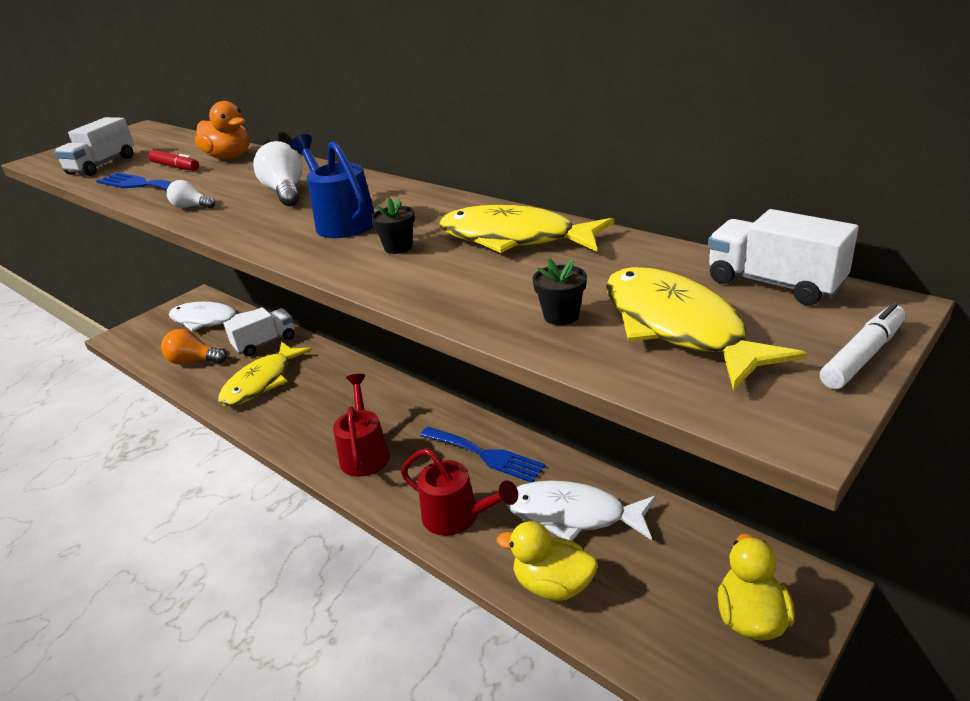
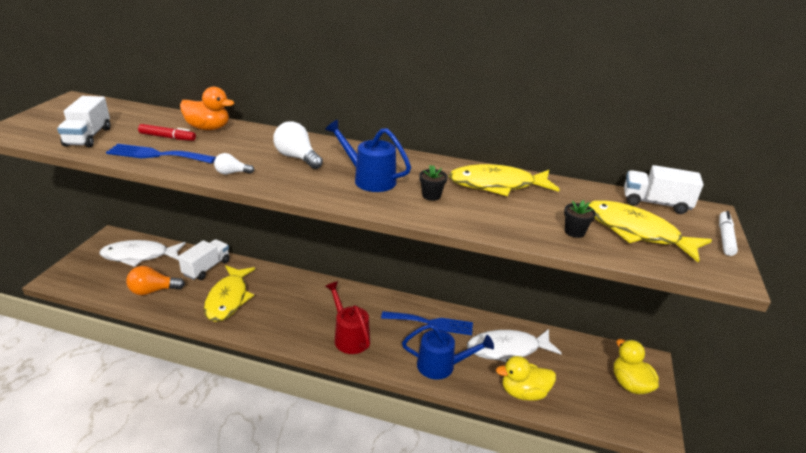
camera: 30 degrees left, 0 degrees up
(458, 517) = (442, 366): red watering can -> blue watering can

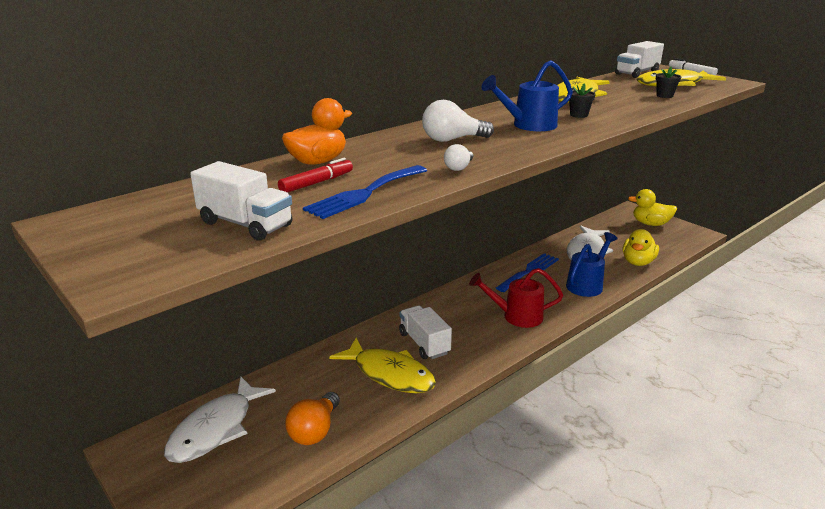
camera: 55 degrees left, 5 degrees down
(206, 268) = (310, 376): white truck -> white truck (424, 343)

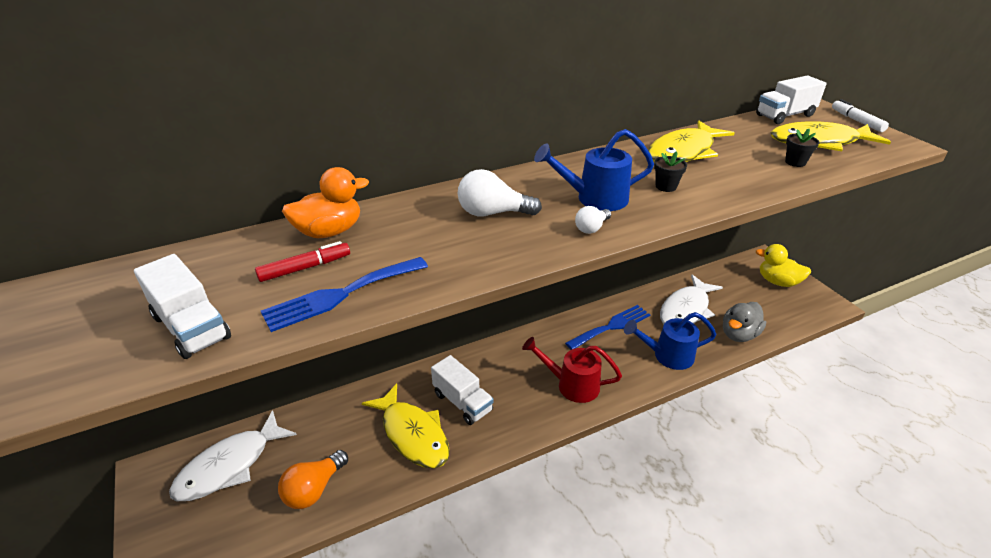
camera: 15 degrees right, 10 degrees up
(424, 343) = (462, 402): white truck -> white truck turned 150 degrees clockwise
(459, 167) = (469, 264): white light bulb -> white light bulb (591, 228)
(587, 284) = (667, 355): blue watering can -> blue watering can turned 150 degrees counterclockwise
(637, 262) = (739, 334): yellow duck -> grey duck

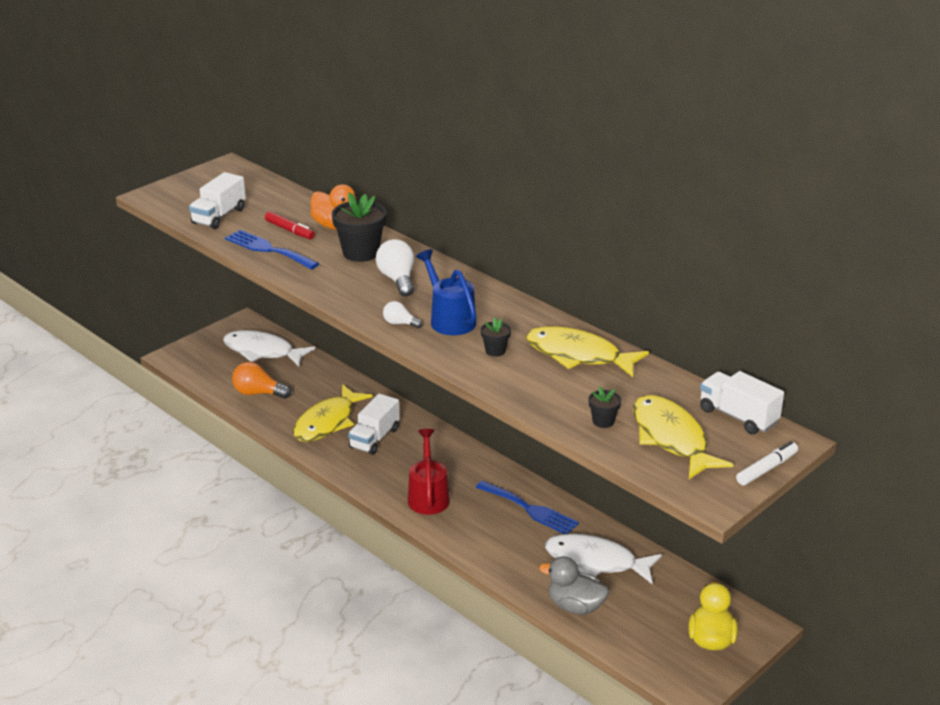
camera: 70 degrees right, 5 degrees down
(412, 225) = (361, 253): none -> black flower pot
(667, 355) = (506, 554): blue watering can -> none

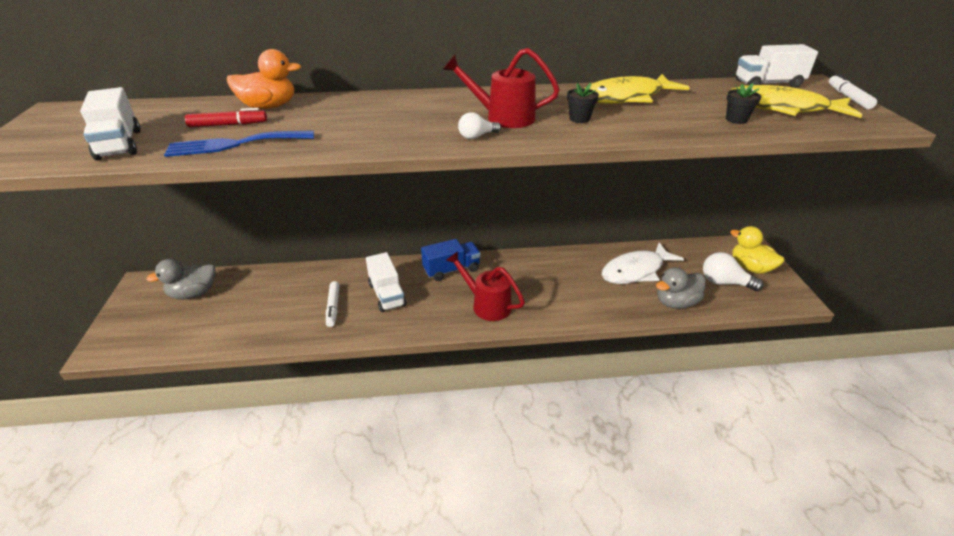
camera: 50 degrees left, 5 degrees up
(258, 393) = (238, 325): orange light bulb -> none
(263, 351) = (193, 293): white fish -> grey duck
(328, 422) = (333, 307): yellow fish -> white marker
(361, 253) = (333, 112): black flower pot -> none
(397, 279) = (405, 114): white light bulb -> white light bulb (724, 283)
(449, 319) = (503, 117): blue watering can -> red watering can
(450, 453) = (451, 270): none -> blue truck
(530, 509) = (554, 269): blue fork -> none

